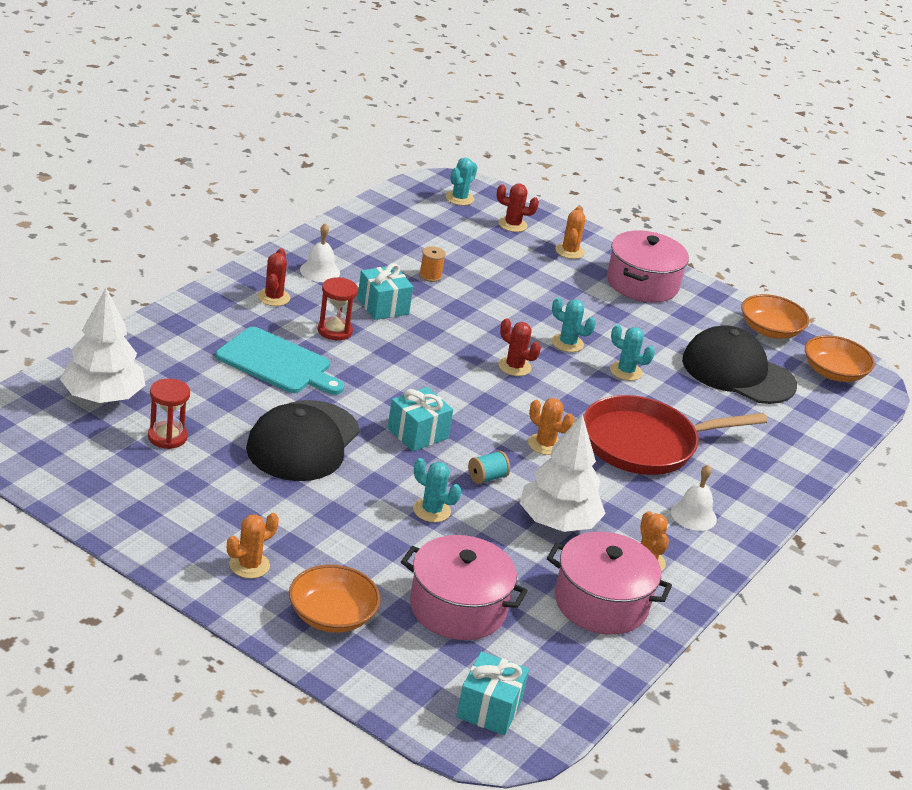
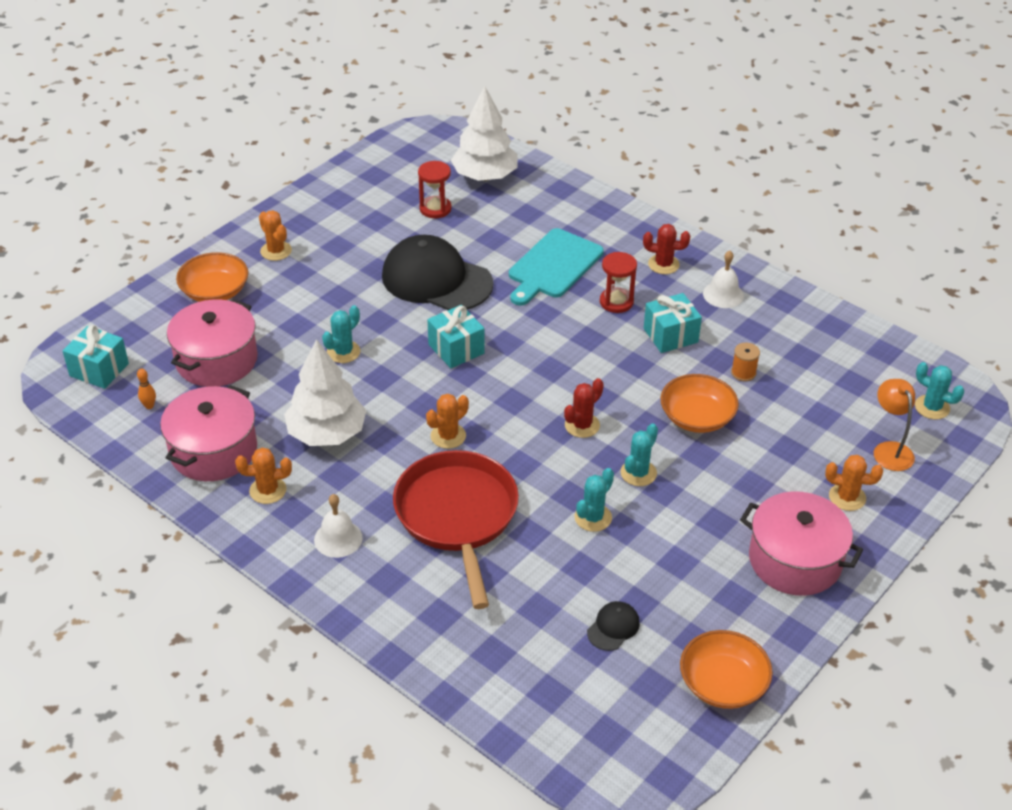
camera: 100 degrees right, 10 degrees up
(487, 478) = (392, 390): turquoise spool -> none
(512, 225) = (889, 450): red cactus -> orange lamp
(543, 658) = (149, 406): none -> orange bowling pin
(738, 372) = (613, 627): black cap -> black cap, size x0.41
(834, 373) = (636, 738): orange bowl -> orange bowl (697, 417)

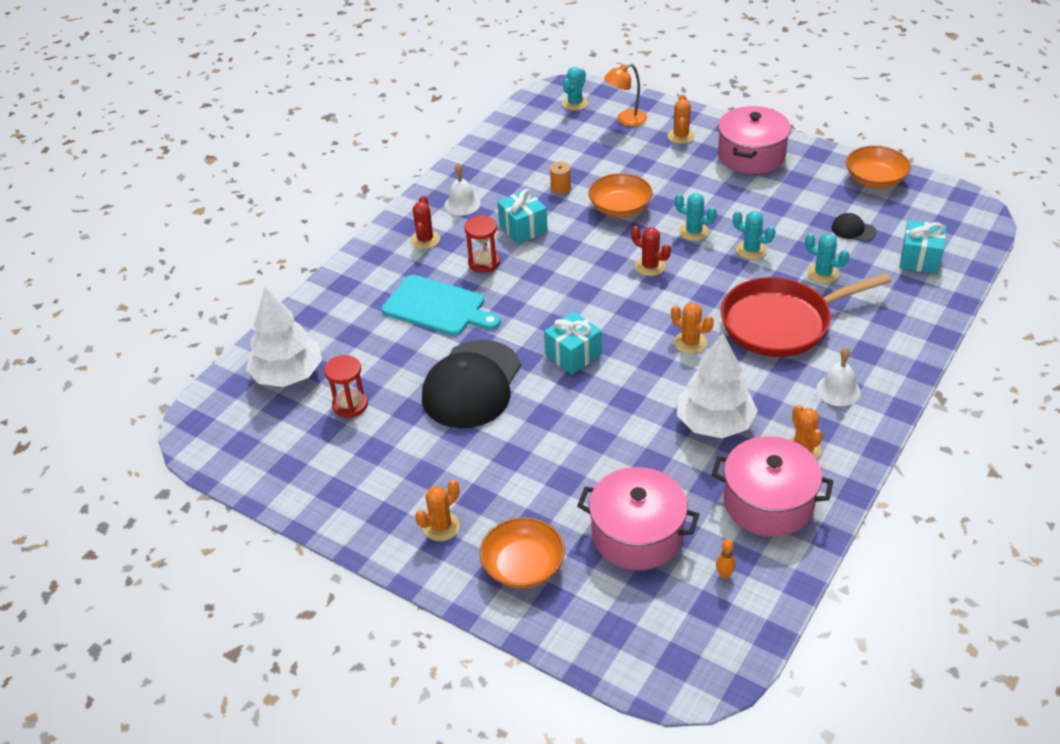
camera: 95 degrees left, 0 degrees up
(99, 370) = (683, 640): turquoise gift -> turquoise gift (920, 259)
(343, 352) = (598, 434): turquoise cactus -> turquoise cactus (823, 273)

